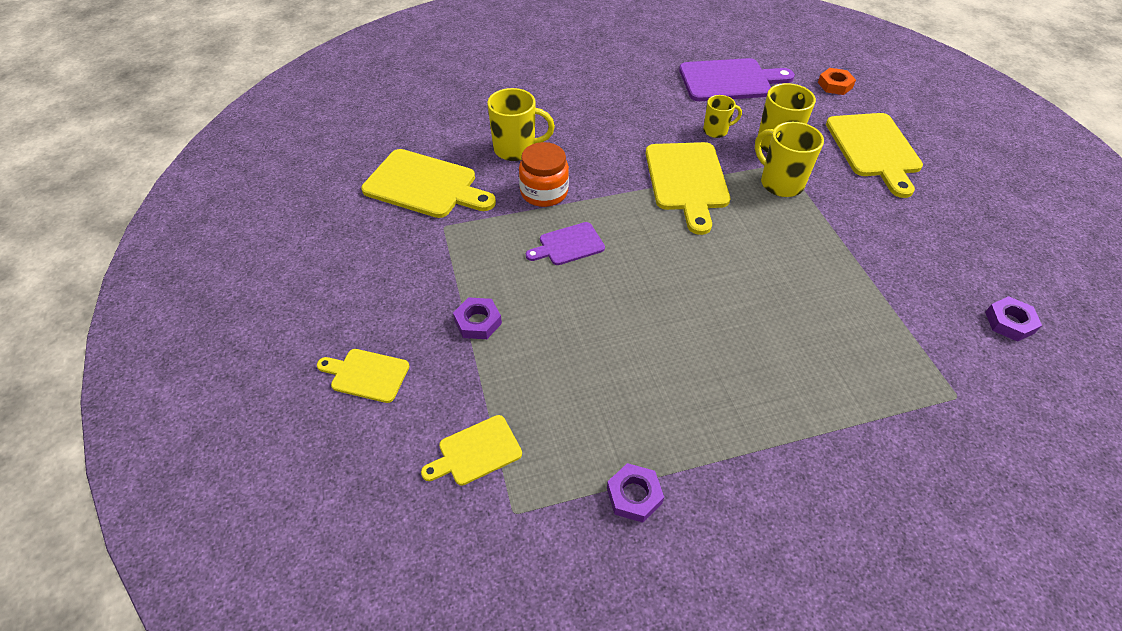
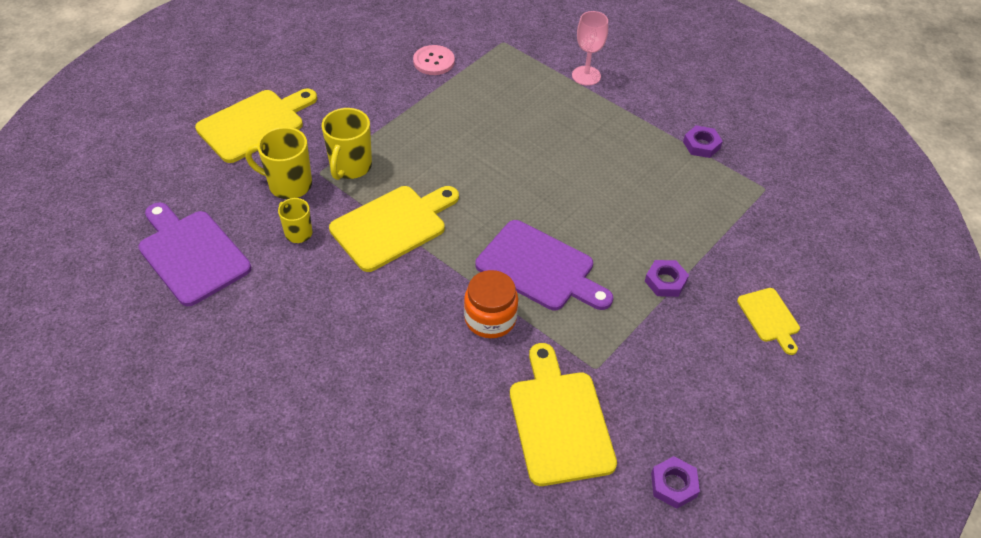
camera: 125 degrees left, 0 degrees up
(476, 452) = (752, 225): yellow cutting board -> none
(516, 149) = (445, 377): yellow mug -> none
(568, 245) = (540, 268): purple cutting board -> purple cutting board, size x1.83
(835, 85) = (152, 173): orange nut -> none
(843, 450) = (586, 76): none -> pink goblet
(934, 308) = (434, 61): none -> pink button
(1009, 322) = (418, 30): purple nut -> purple nut (673, 485)

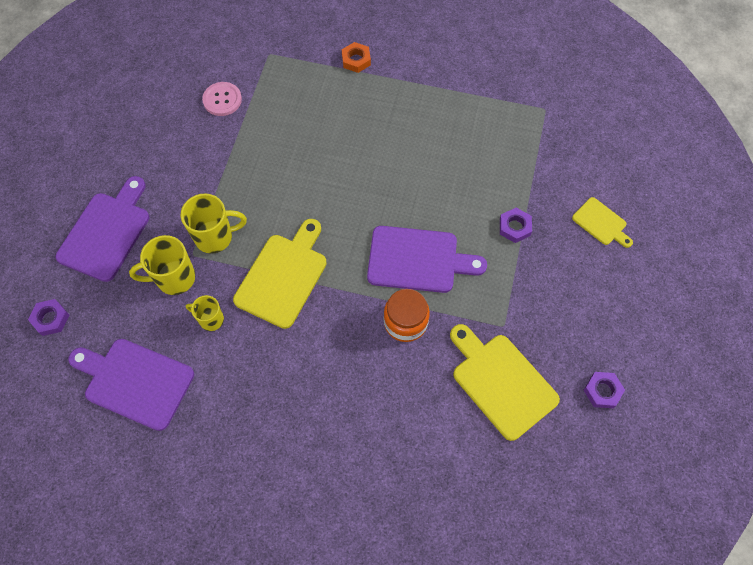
camera: 25 degrees left, 15 degrees up
(254, 124) = (106, 232): yellow cutting board -> purple cutting board
(350, 167) = (215, 237): yellow mug -> yellow mug turned 90 degrees counterclockwise
(586, 76) = (356, 60): pink goblet -> orange nut
(701, 145) = (479, 89): purple nut -> purple nut (50, 319)

